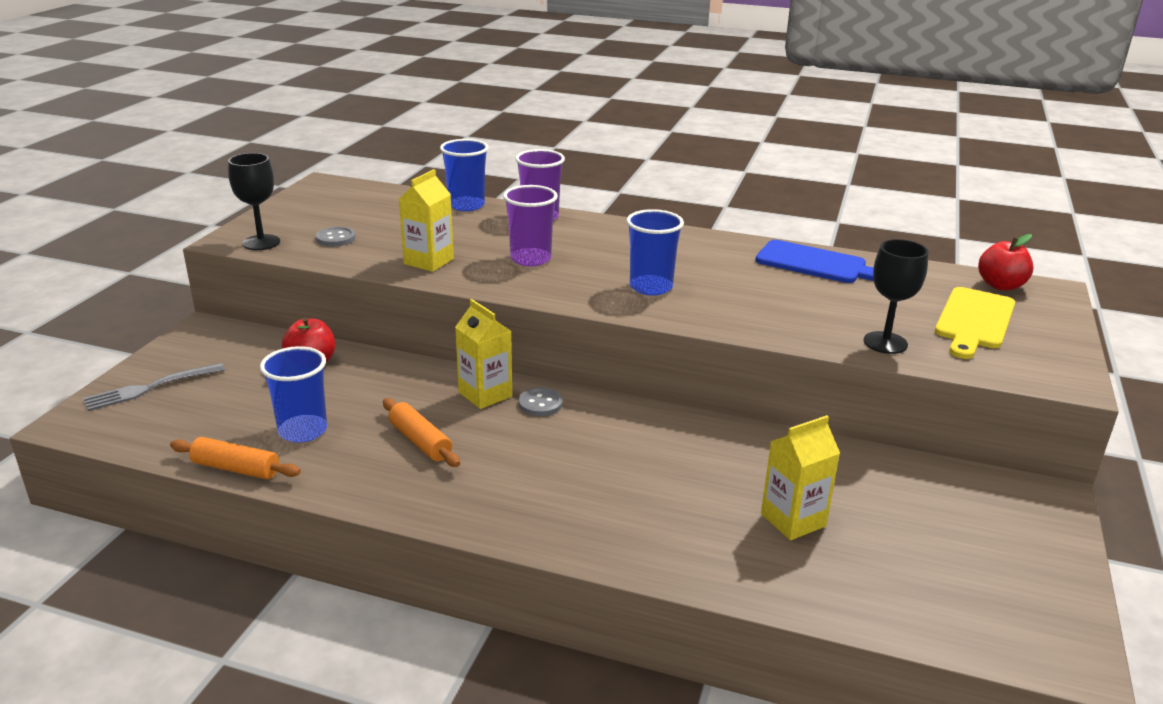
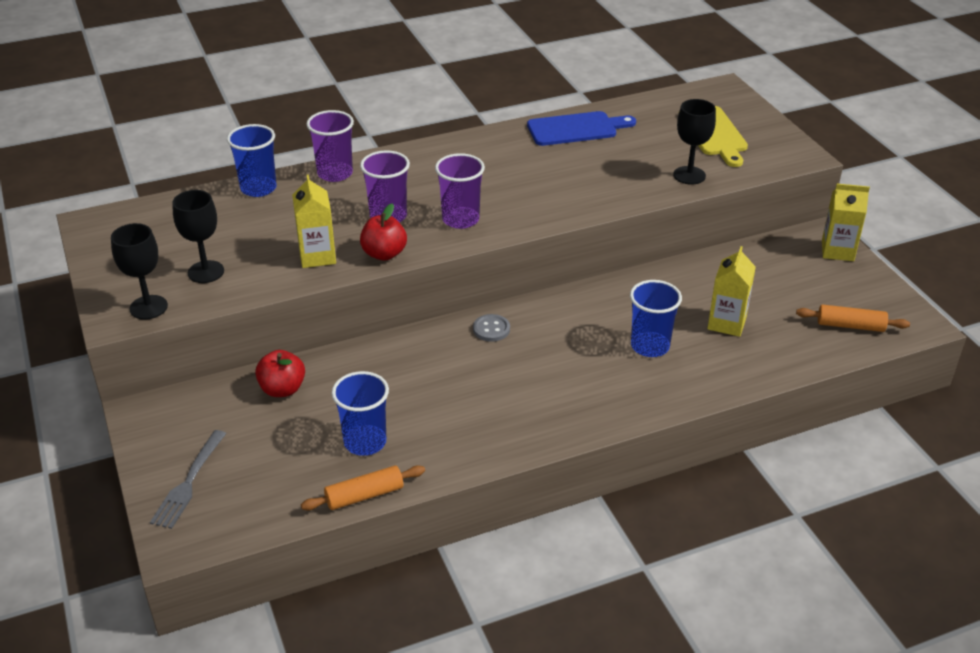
camera: 40 degrees left, 10 degrees up
(336, 238) = (206, 272): grey button -> black goblet
(420, 441) = (456, 401): orange rolling pin -> orange rolling pin (850, 326)
(485, 394) = (446, 343): yellow carton -> yellow carton (837, 251)
(587, 285) = (460, 219): none -> purple cup
(651, 287) = (503, 200): blue cup -> blue cup (650, 346)
(1000, 285) = (696, 97): red apple -> red apple (384, 254)

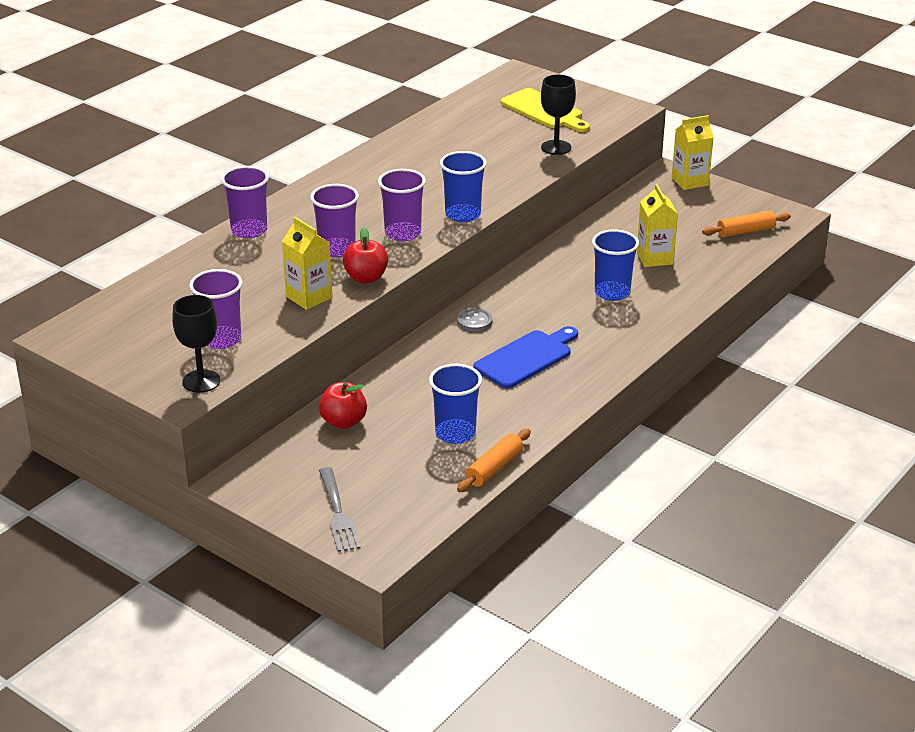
camera: 30 degrees left, 5 degrees down
(206, 272) = (221, 339): black goblet -> purple cup
(258, 188) = (190, 262): blue cup -> blue cup (463, 215)
(576, 129) = (426, 137): blue cutting board -> blue cutting board (526, 358)

